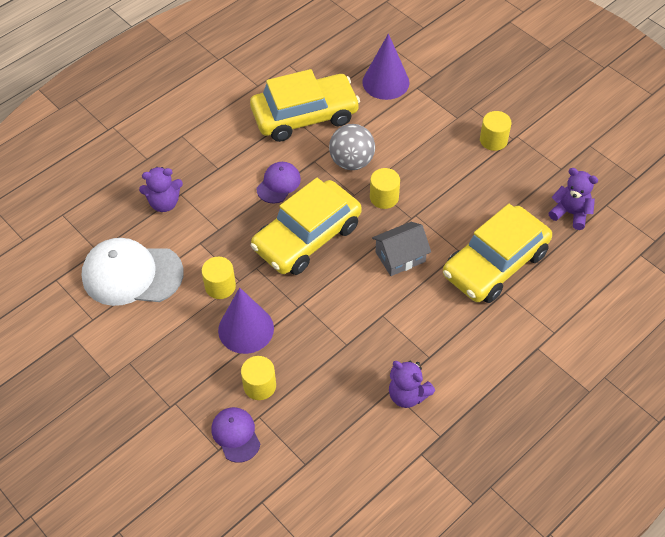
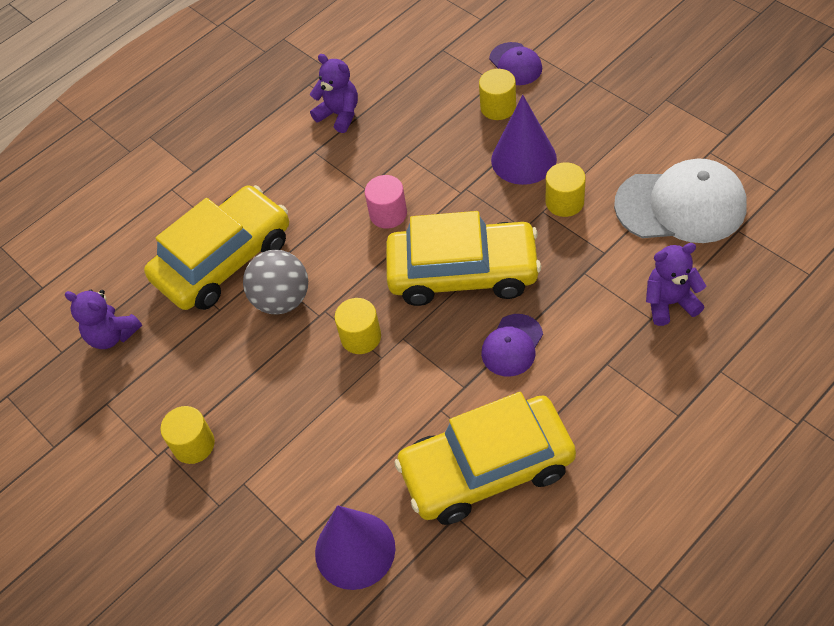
camera: 175 degrees left, 0 degrees up
(307, 237) = (463, 272): yellow car -> yellow car turned 45 degrees clockwise
(352, 161) = (408, 390): grey ball -> grey ball (282, 300)
(363, 290) = (388, 214): none -> pink cylinder
(400, 257) = (341, 257): grey house -> none

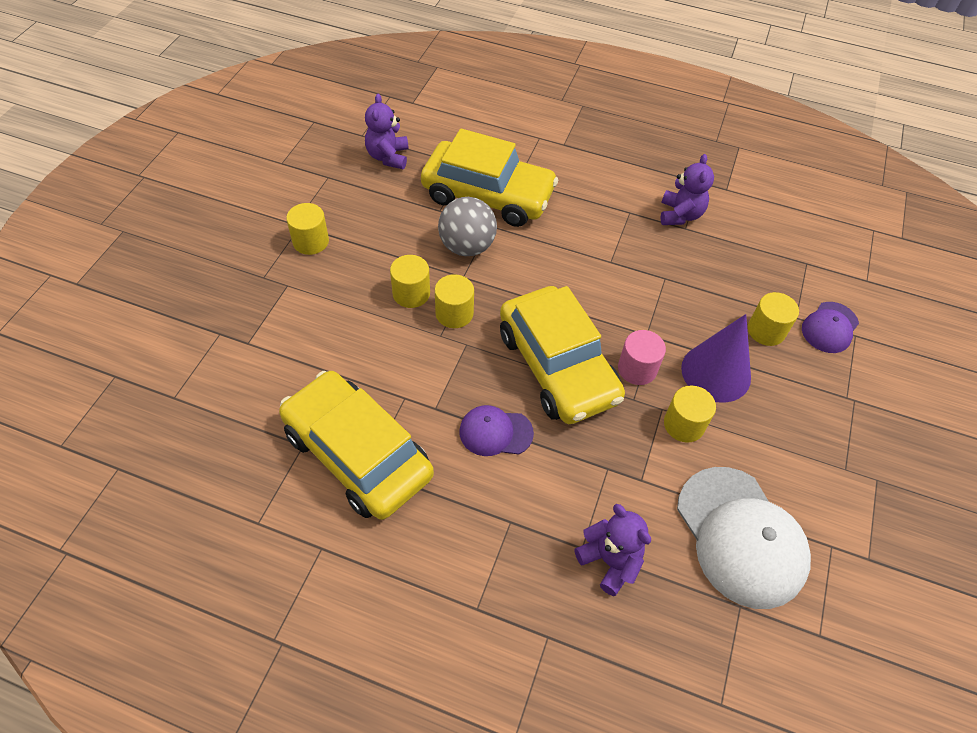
camera: 55 degrees right, 0 degrees up
(316, 367) = (411, 293): none -> yellow cylinder
(355, 550) = (250, 381): purple cone -> none
(388, 214) = (592, 288): pink cylinder -> pink cylinder (637, 369)

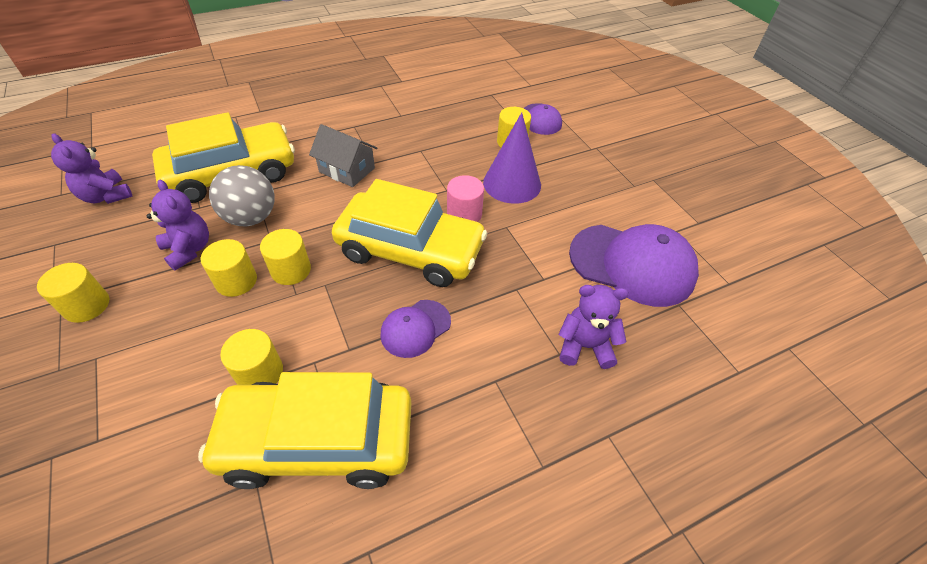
camera: 45 degrees left, 5 degrees down
(580, 253) = (347, 170): none -> grey house
(680, 215) = (389, 110): purple teddy bear -> purple teddy bear (189, 249)
(684, 424) = (529, 226): yellow cylinder -> yellow cylinder (260, 372)
(741, 536) = (632, 264): white cap -> purple cap

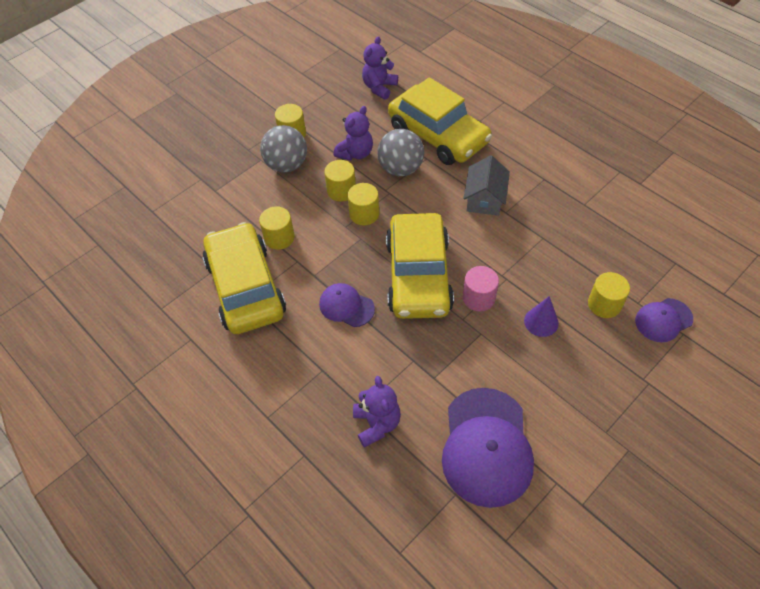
camera: 75 degrees right, 5 degrees up
(137, 328) = (287, 165): none -> grey ball
(512, 183) = (541, 322): purple cone -> purple cone, size x0.58

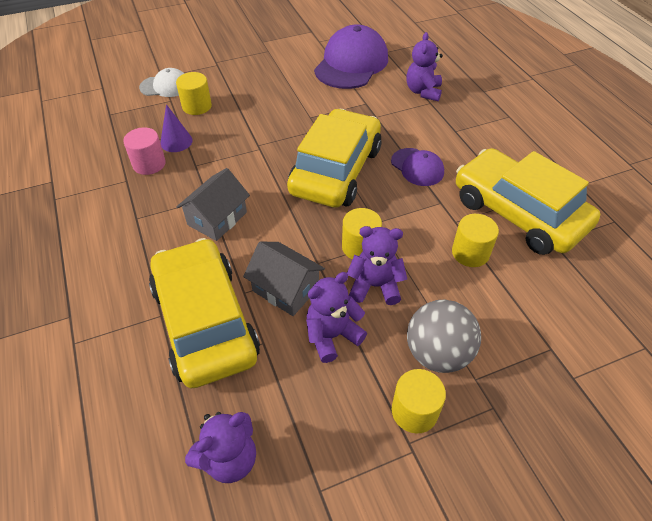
camera: 160 degrees left, 5 degrees down
(245, 287) = (518, 213): yellow car -> yellow car turned 135 degrees clockwise
(341, 191) = (375, 286): yellow cylinder -> purple teddy bear
(400, 169) = (285, 289): grey ball -> grey house
(478, 298) = (293, 139): pink cylinder -> pink cylinder (149, 164)
(541, 322) = (256, 110): purple cone -> purple cone (176, 141)
(663, 320) = (165, 86): purple cap -> white cap

